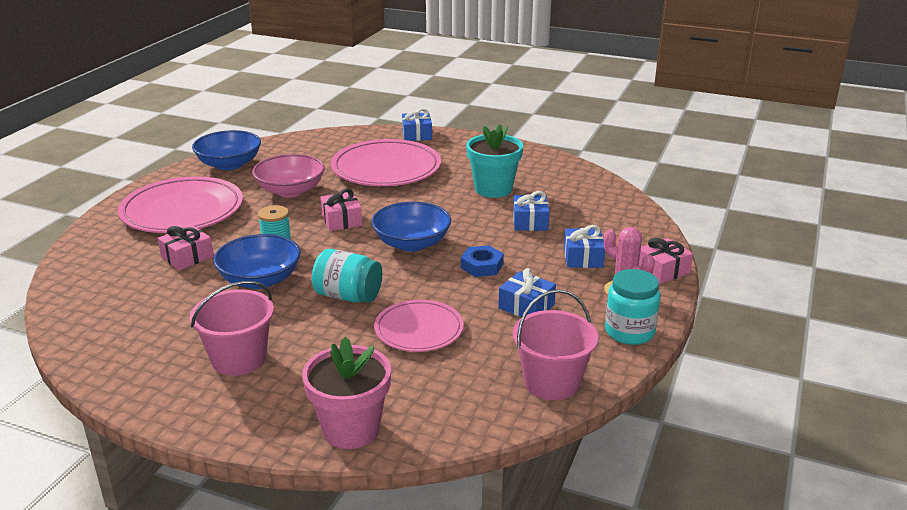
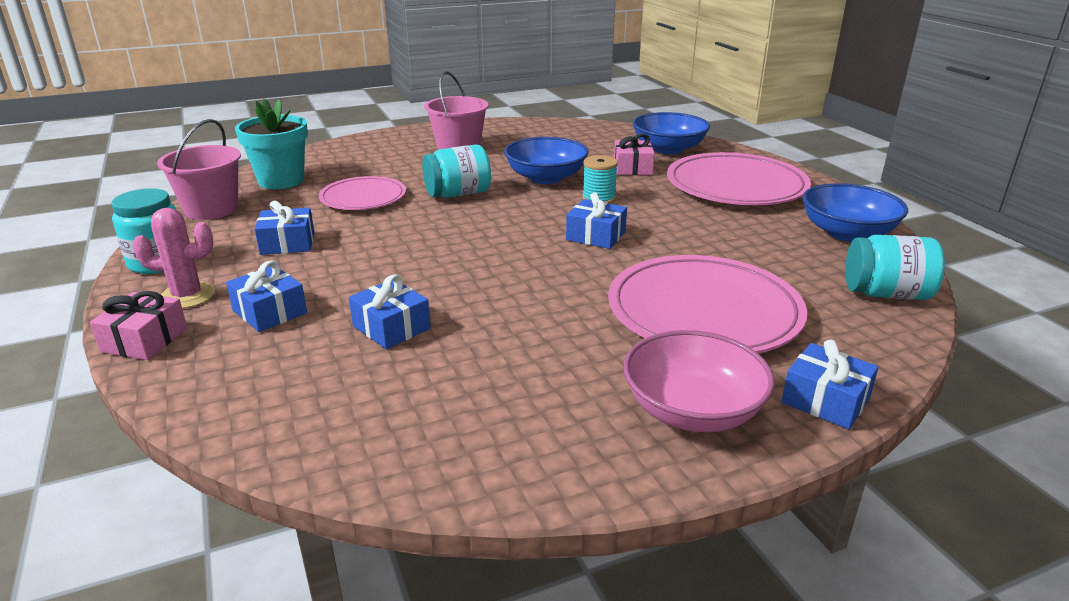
camera: 135 degrees right, 0 degrees up
(290, 191) = (715, 238): pink bowl -> pink bowl (692, 410)
(301, 143) = (886, 294): none -> turquoise jar
(341, 220) = (596, 236): pink gift -> blue gift
(351, 429) = (330, 152): pink flower pot -> none
(412, 243) = (485, 246): blue bowl -> blue bowl (668, 149)
(482, 266) = (379, 256): blue nut -> none
(493, 189) = (513, 353): turquoise flower pot -> turquoise flower pot (281, 181)

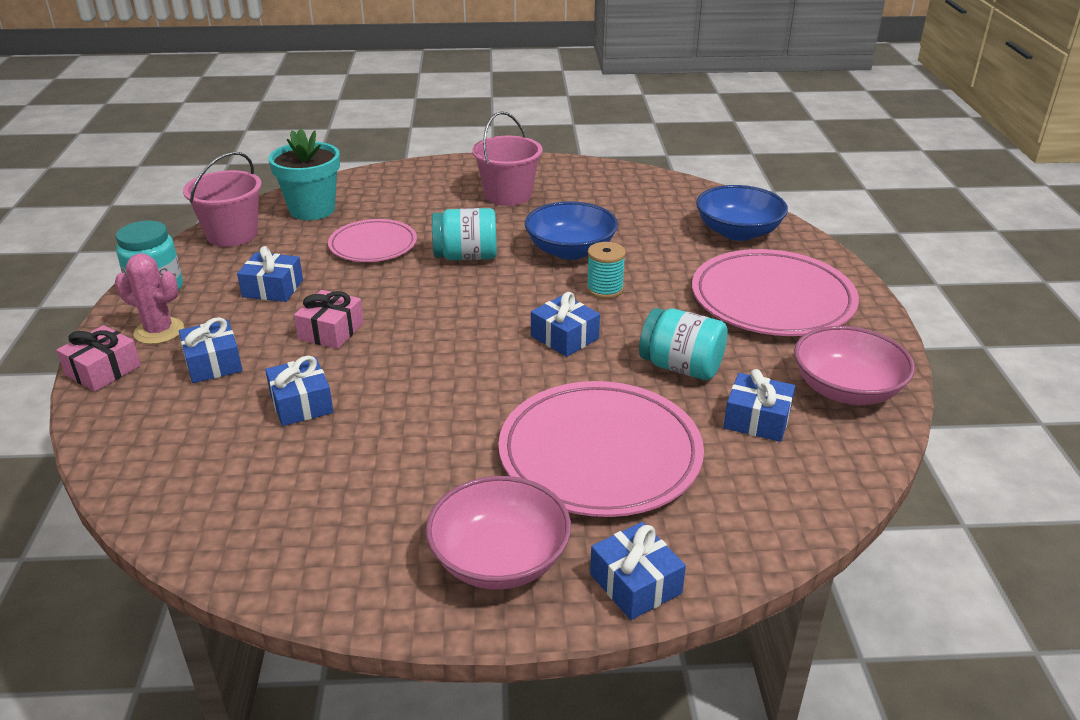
camera: 20 degrees right, 5 degrees up
(632, 168) = (674, 253): pink gift -> pink gift (331, 331)
(803, 264) = (757, 419): none -> blue gift
(847, 233) = (846, 390): blue bowl -> pink bowl
(886, 294) = (816, 478): turquoise jar -> turquoise jar (681, 367)

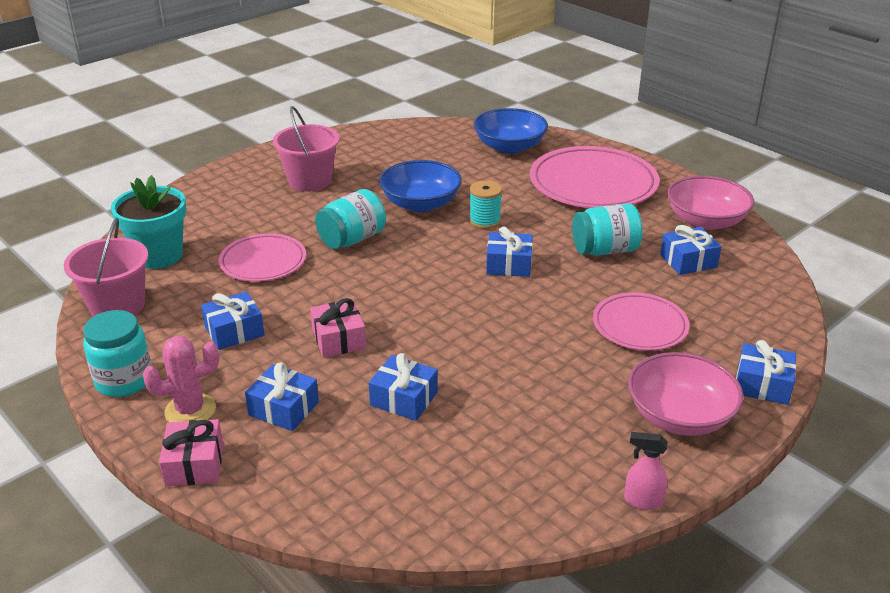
camera: 40 degrees left, 0 degrees up
(341, 610) = (642, 501): none -> pink spray bottle
(600, 454) = (639, 326): pink plate -> pink plate, size x0.59

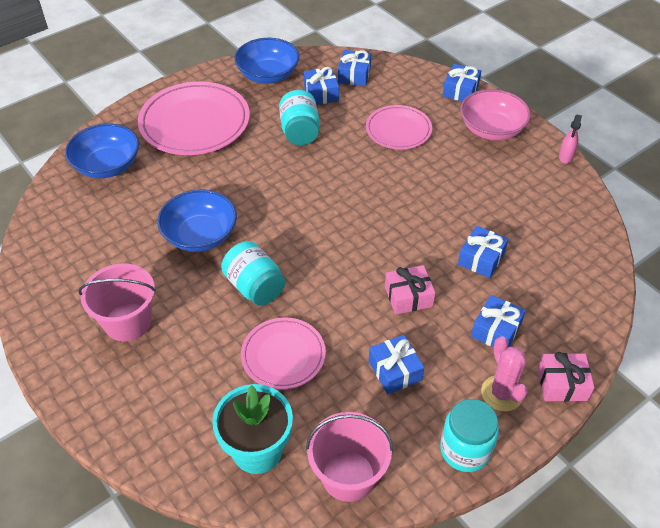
camera: 85 degrees left, 15 degrees up
(485, 221) = (241, 195): turquoise spool -> none
(509, 264) = (312, 187): blue gift -> blue gift (354, 75)
(706, 221) = (268, 75): pink bowl -> blue bowl

